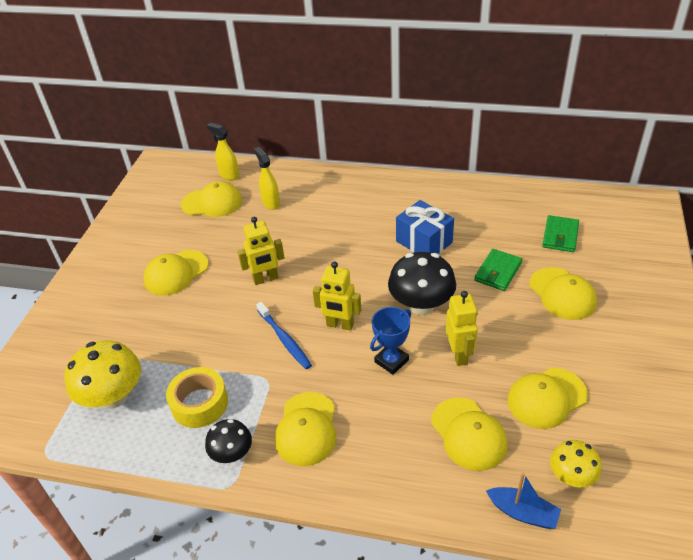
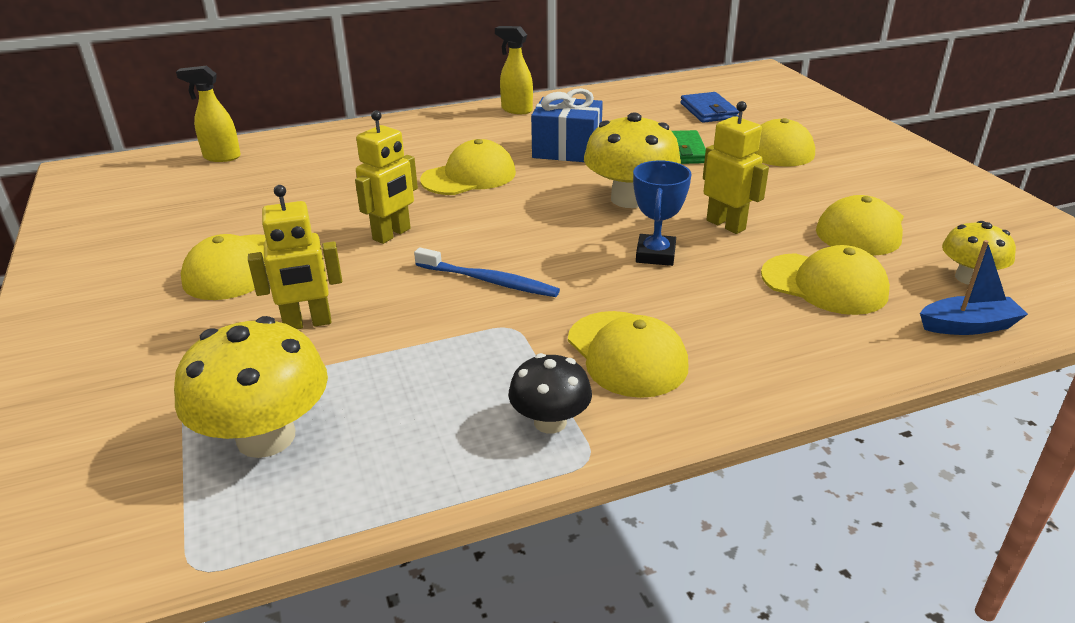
camera: 35 degrees left, 10 degrees down
(199, 403) = (433, 388): yellow tape -> none
(212, 203) = (222, 187): yellow cap -> yellow cap (469, 176)
(271, 203) = (318, 167): yellow spray bottle -> yellow spray bottle (516, 110)
(340, 325) = (549, 245): yellow robot -> yellow robot (307, 323)
(421, 305) = (629, 199): black mushroom -> yellow mushroom
(560, 236) = (708, 111): green wallet -> blue wallet

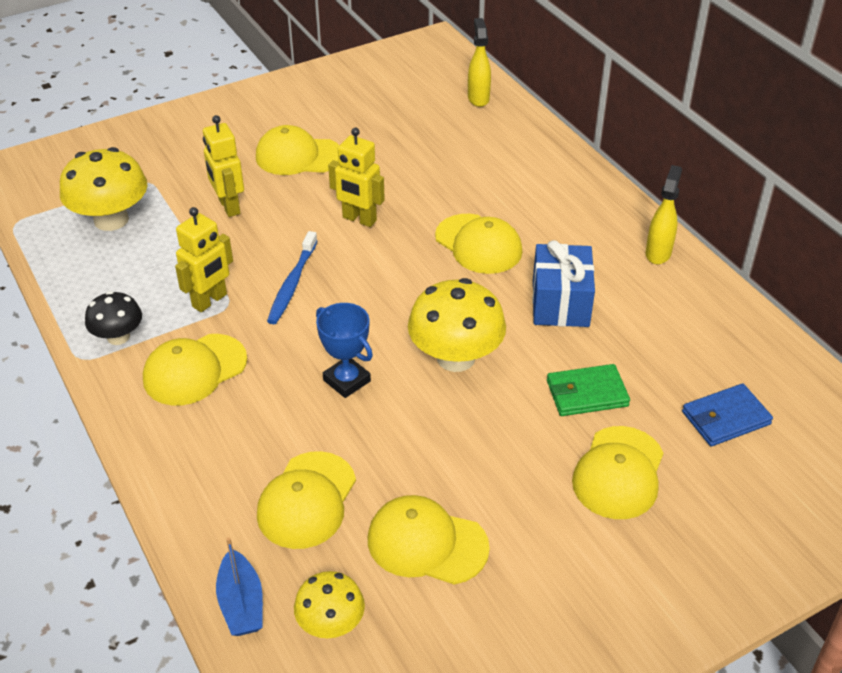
camera: 80 degrees right, 10 degrees up
(655, 255) = (347, 380): blue trophy -> blue trophy turned 45 degrees clockwise
(726, 225) = (414, 431): yellow robot -> yellow robot (210, 301)

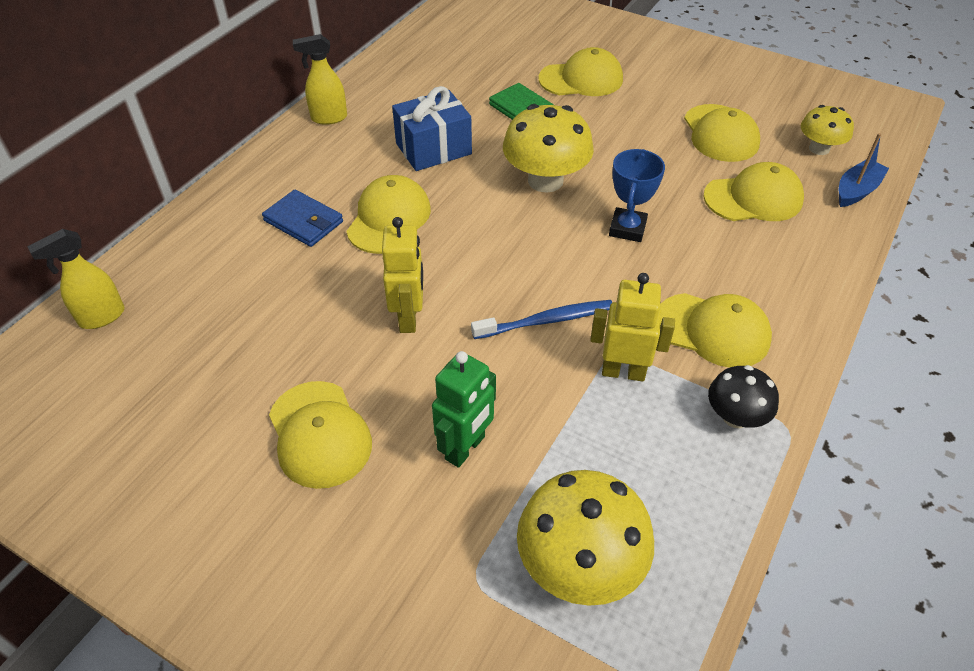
camera: 120 degrees left, 5 degrees up
(229, 207) = (465, 448): yellow robot -> green robot
(725, 418) = (491, 52): blue wallet -> blue wallet (303, 221)

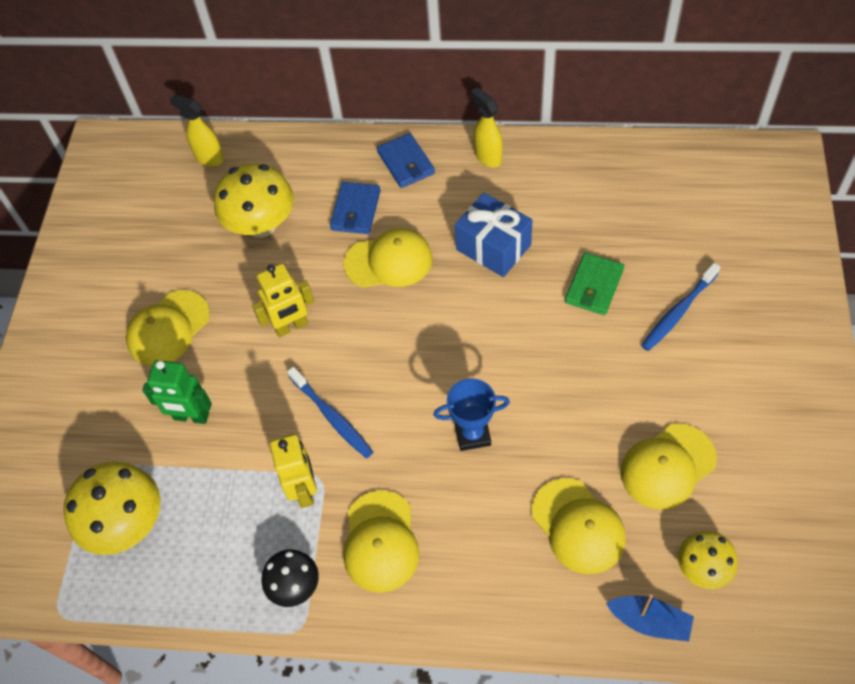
camera: 70 degrees right, 10 degrees up
(281, 169) = (406, 163): none -> blue wallet
(545, 180) = (501, 347): yellow mushroom -> yellow mushroom (261, 224)
(581, 79) = (678, 312): yellow cap -> blue toothbrush

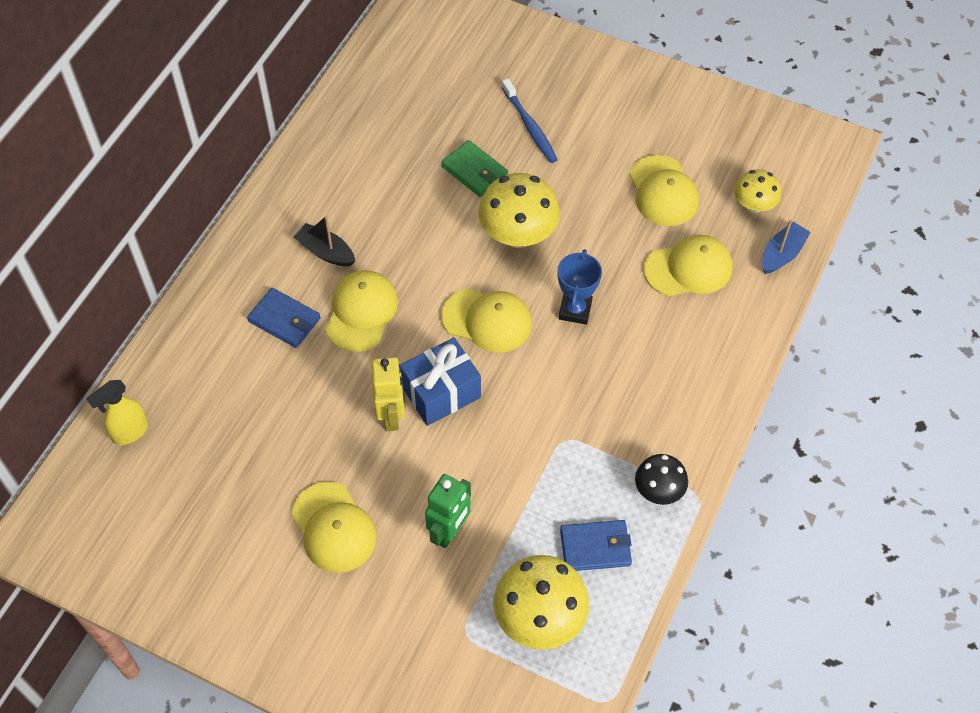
camera: 75 degrees left, 0 degrees up
(261, 224) = (252, 407): yellow mushroom -> yellow mushroom (518, 234)
(304, 490) = (571, 456): yellow robot -> none
(332, 417) = (507, 411): blue toothbrush -> none
(380, 541) = (645, 411): yellow cap -> yellow cap (487, 320)
(406, 163) = (252, 260): blue wallet -> blue wallet (595, 547)
(440, 210) = (326, 252): none -> black boat
(487, 157) = (287, 193): yellow spray bottle -> none
(493, 247) = (393, 226): blue gift -> blue gift (441, 392)

